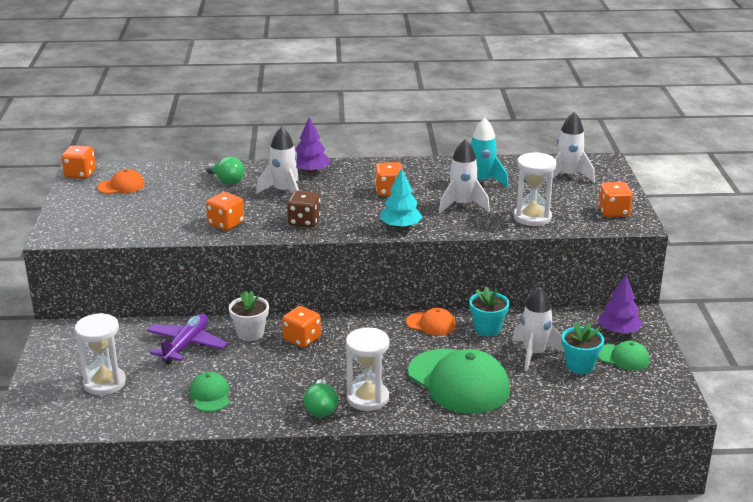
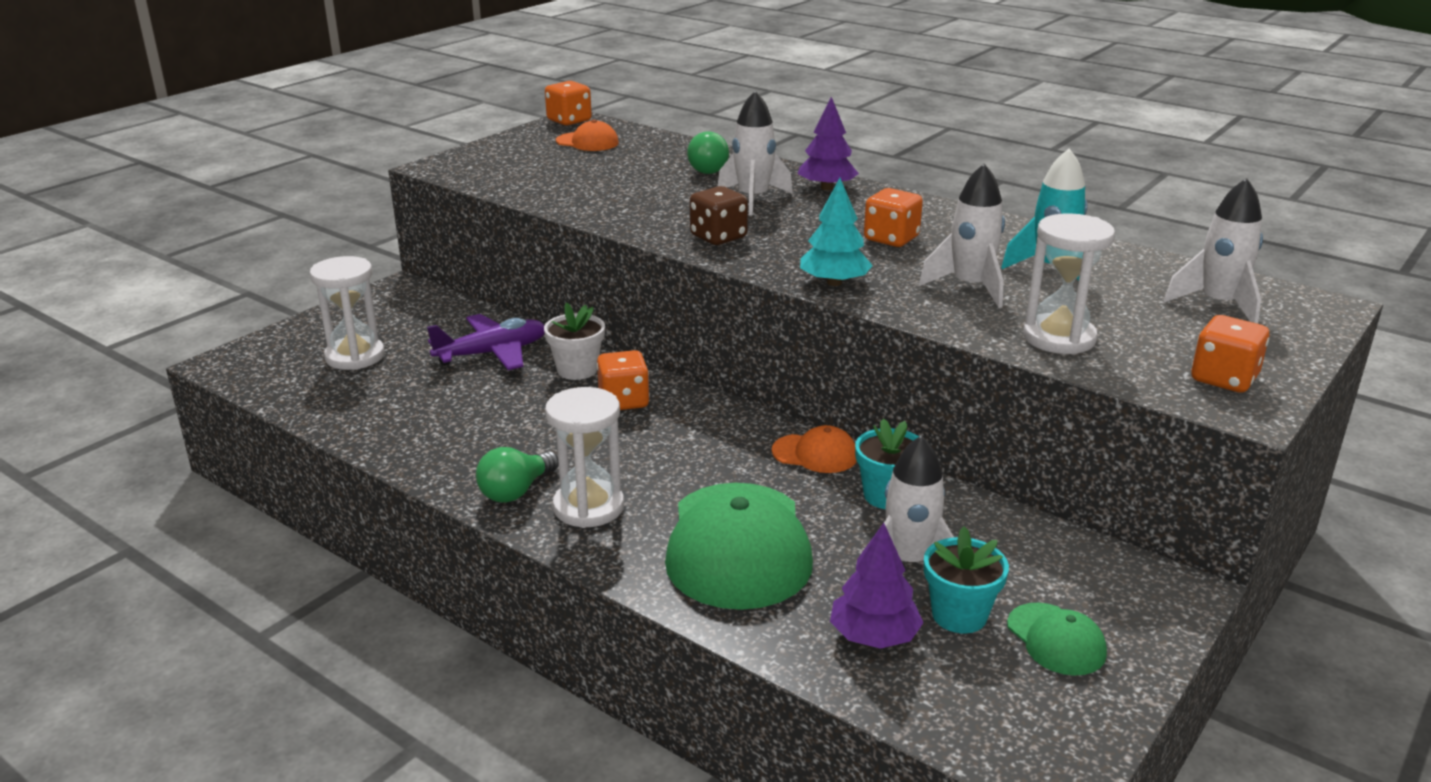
camera: 40 degrees right, 0 degrees up
(210, 395) = (428, 416): green cap -> none
(226, 224) = (625, 210): orange dice -> none
(431, 324) = (815, 454): orange cap -> orange cap turned 45 degrees counterclockwise
(618, 331) = (1106, 596): purple tree -> purple tree (874, 636)

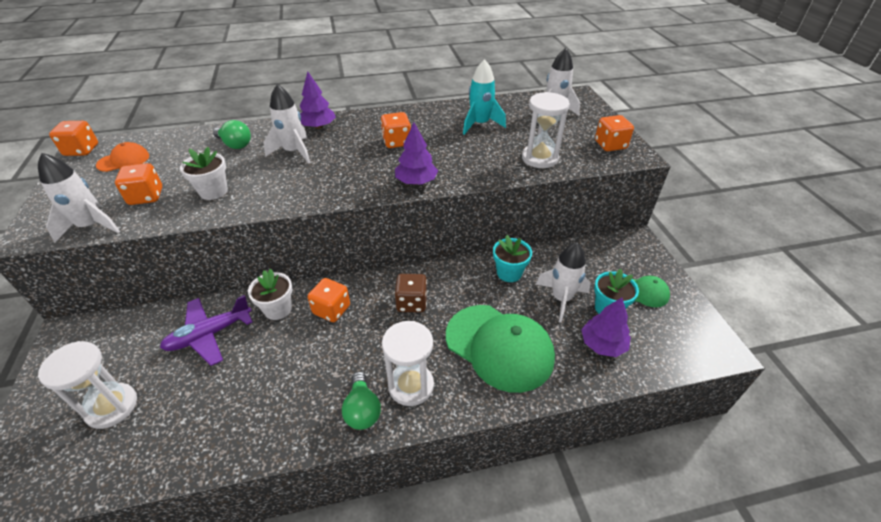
camera: 50 degrees left, 15 degrees up
(492, 353) = (209, 335): purple plane -> purple plane turned 135 degrees counterclockwise
(556, 177) = (146, 196): none -> orange dice
(616, 198) = (213, 191): none -> white flower pot
(718, 237) = (316, 186): brown dice -> brown dice (411, 303)
(815, 454) = (455, 273): orange cap -> none
(834, 283) = (416, 182): turquoise tree -> purple tree
(970, 287) = (470, 151): white rocket -> white rocket (91, 226)

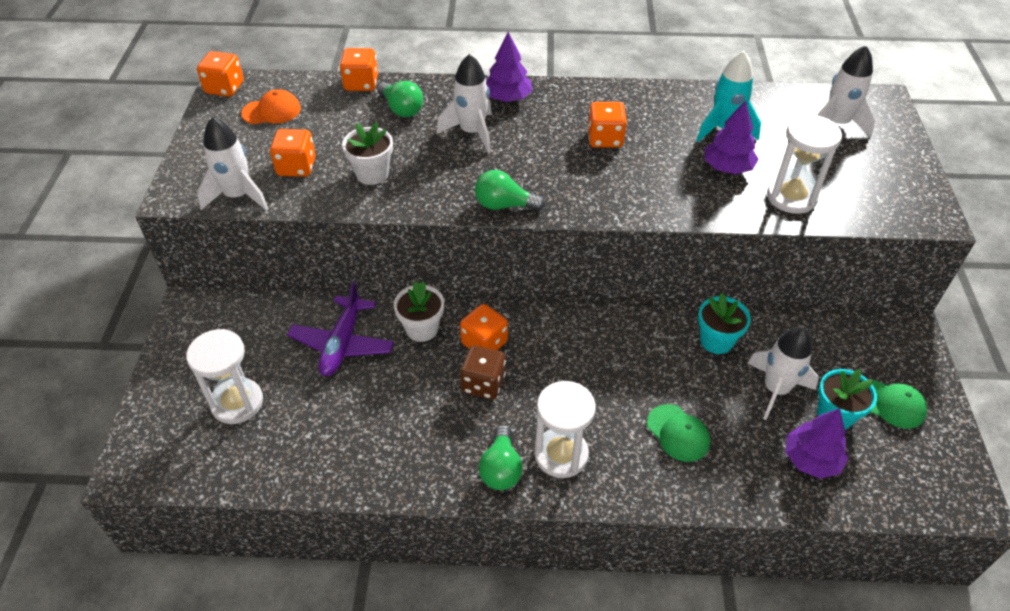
camera: 15 degrees right, 5 degrees up
(209, 335) = (342, 343): purple plane -> purple plane turned 60 degrees counterclockwise
(327, 197) = (504, 205): none -> green light bulb
(411, 303) = (582, 354): brown dice -> brown dice (483, 383)
(416, 182) = (618, 204): purple tree -> purple tree (727, 167)
(499, 347) = (678, 433): green cap -> green cap, size x0.49
(610, 145) = (899, 193): orange dice -> orange dice (361, 83)

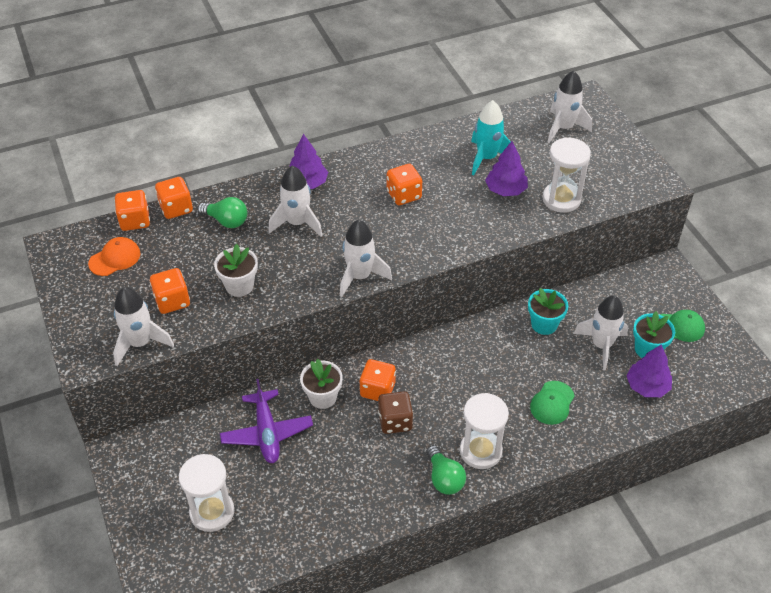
camera: 25 degrees left, 0 degrees up
(225, 88) = (56, 250): orange dice -> orange dice (135, 221)
(504, 205) = (360, 277): green light bulb -> white rocket
(678, 433) = (552, 403): green cap -> green cap turned 90 degrees clockwise

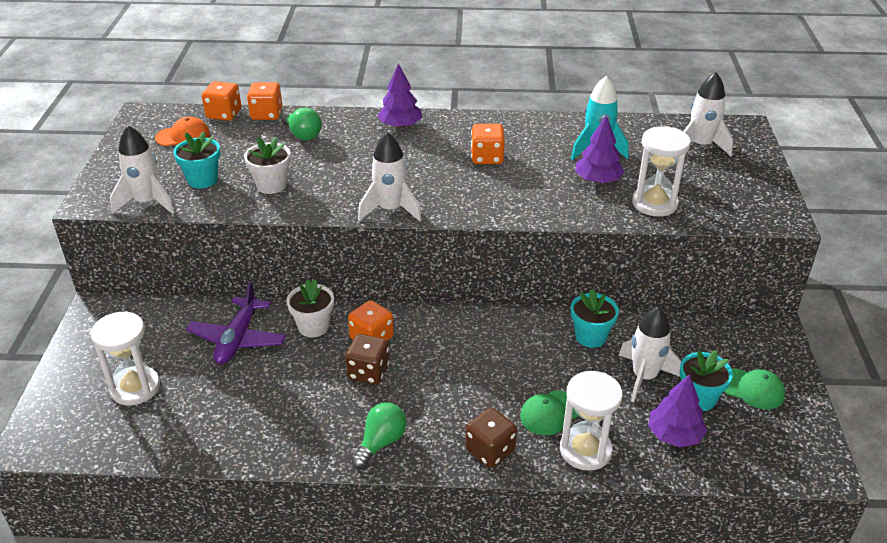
camera: 25 degrees right, 10 degrees down
(172, 301) = (202, 180): orange dice -> turquoise flower pot
(297, 223) = (365, 153): white rocket -> none
(444, 478) = (381, 442): green light bulb -> green light bulb turned 150 degrees counterclockwise
(480, 451) = (438, 431): white hourglass -> white hourglass (585, 450)
(528, 451) = (490, 450): none -> brown dice

